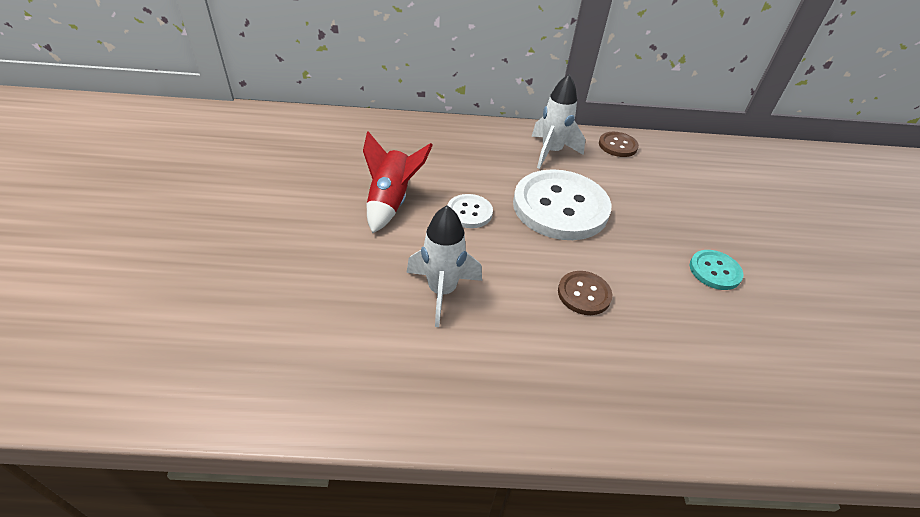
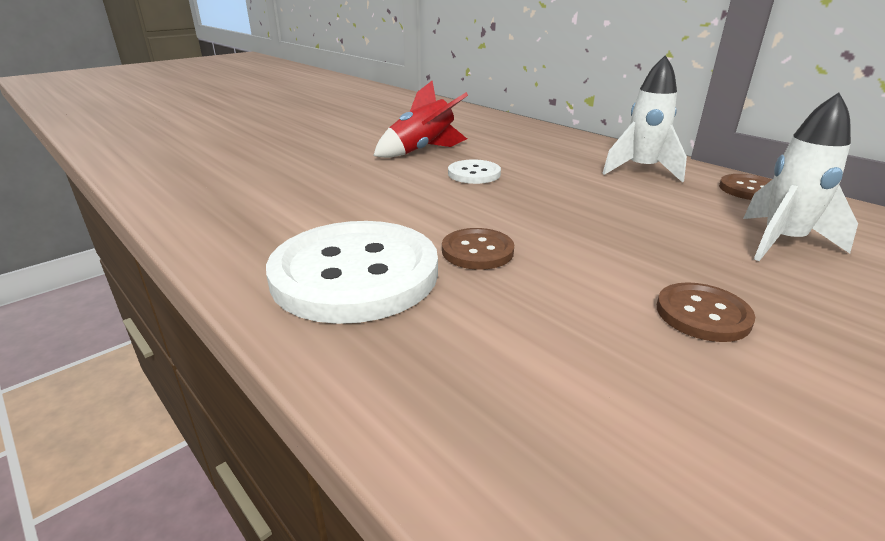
camera: 50 degrees right, 15 degrees down
(442, 291) = (359, 198): white rocket -> white rocket (782, 242)
(560, 207) = (575, 199): white button -> white button (355, 274)
(714, 271) = (702, 314): turquoise button -> brown button

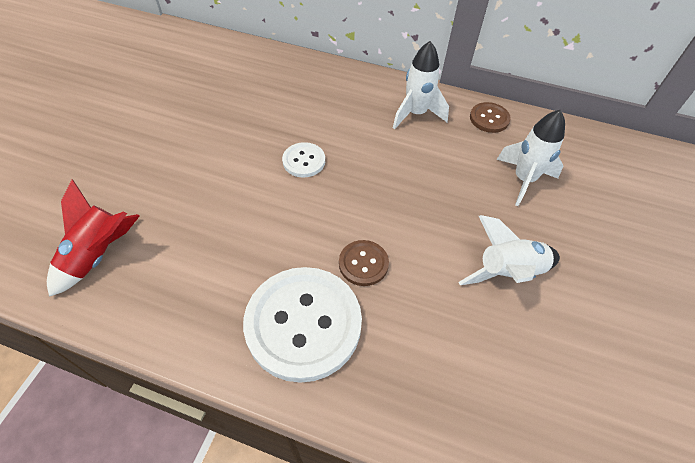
camera: 30 degrees left, 25 degrees up
(422, 151) = (241, 137): red rocket -> red rocket (99, 255)
(702, 314) = (508, 272): brown button -> white rocket

